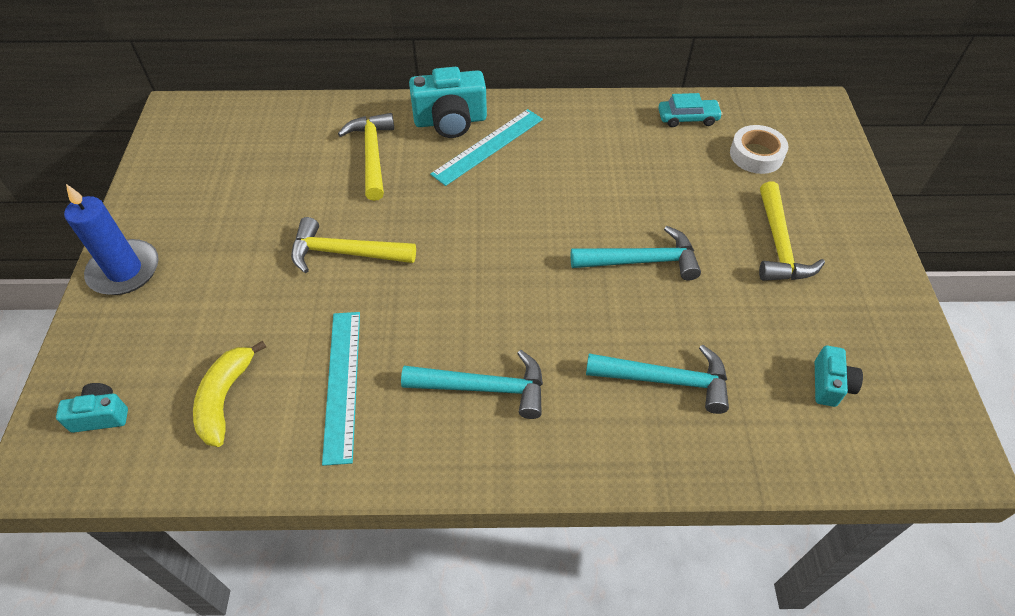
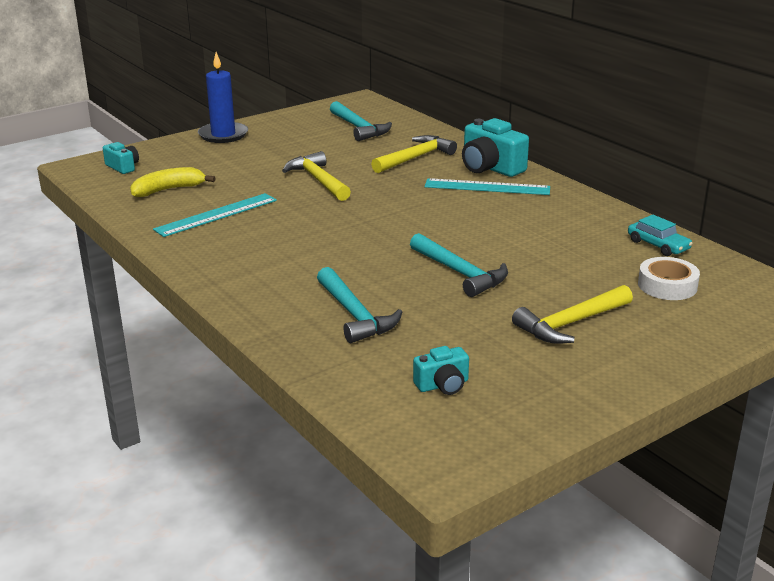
camera: 55 degrees right, 25 degrees down
(484, 388) = (266, 255): turquoise hammer -> turquoise hammer (359, 128)

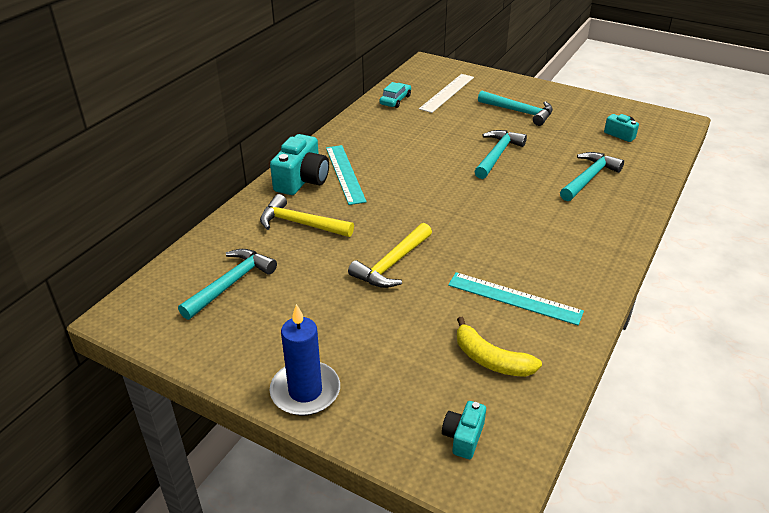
camera: 115 degrees left, 10 degrees up
(570, 323) = (519, 112): yellow hammer -> turquoise hammer
(667, 285) = (447, 93): white tape -> white ruler

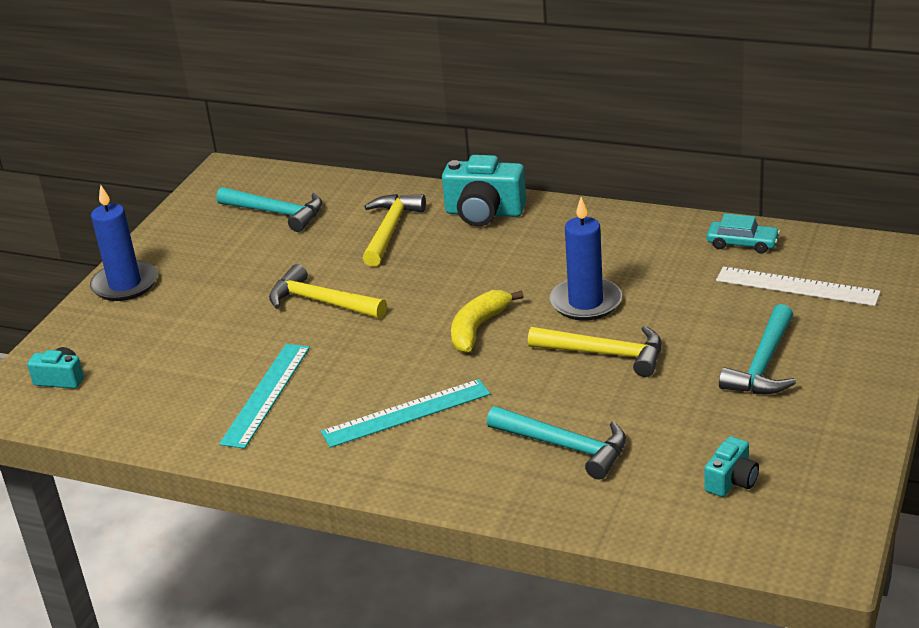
camera: 85 degrees right, 5 degrees down
(344, 174) = (509, 239): turquoise ruler -> turquoise ruler (406, 413)
(438, 155) = (585, 302): none -> blue candle
(491, 360) = (163, 386): yellow banana -> yellow banana (478, 328)
(497, 155) = (605, 354): turquoise hammer -> yellow hammer

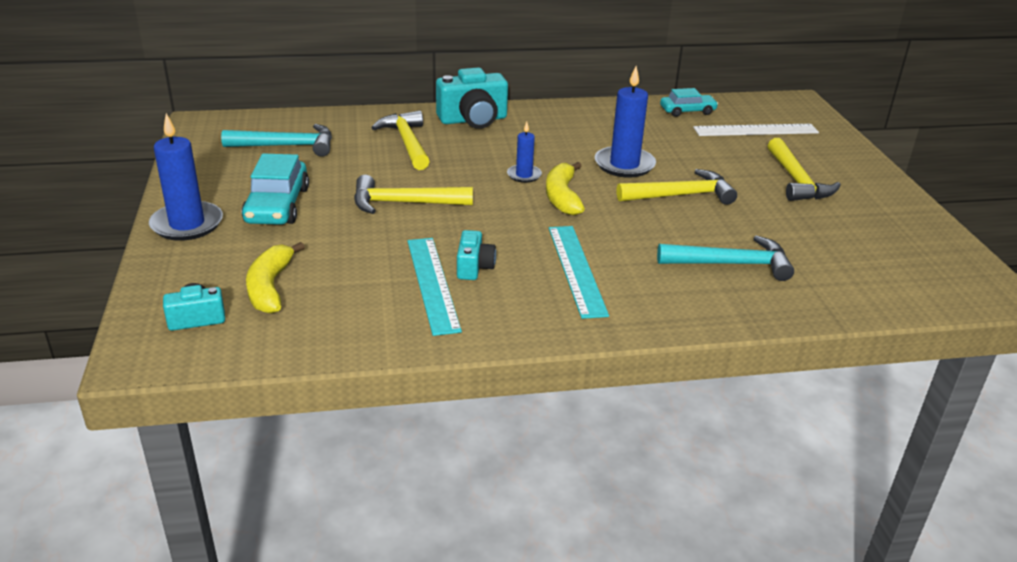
camera: 35 degrees left, 0 degrees up
(136, 364) = (270, 287): none -> yellow banana
(211, 280) = (277, 205): none -> turquoise car
(406, 413) = (576, 269): turquoise ruler -> turquoise ruler turned 45 degrees counterclockwise
(466, 294) = (524, 175): none -> blue candle
(731, 481) = (874, 258): turquoise camera -> turquoise camera (474, 267)
(763, 365) = (796, 180): turquoise hammer -> yellow hammer

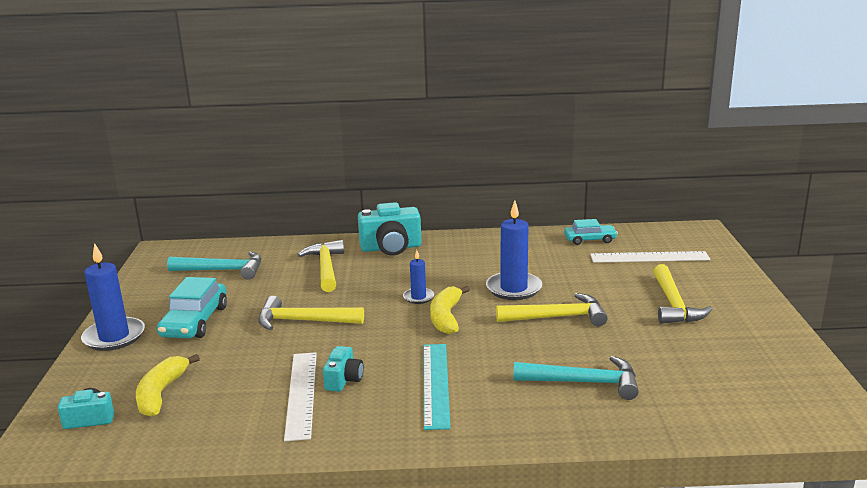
camera: 10 degrees right, 10 degrees down
(433, 284) = (302, 394): turquoise ruler -> white ruler

